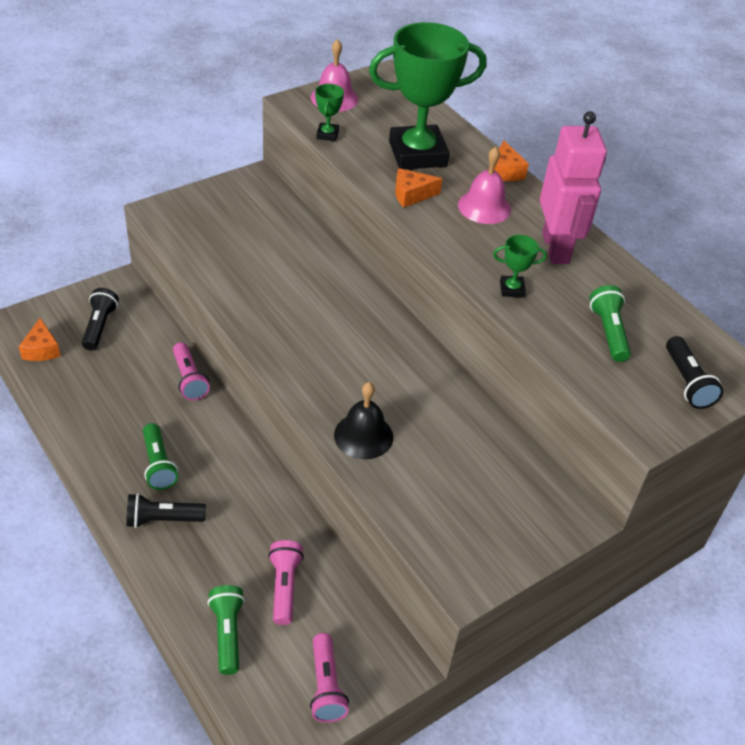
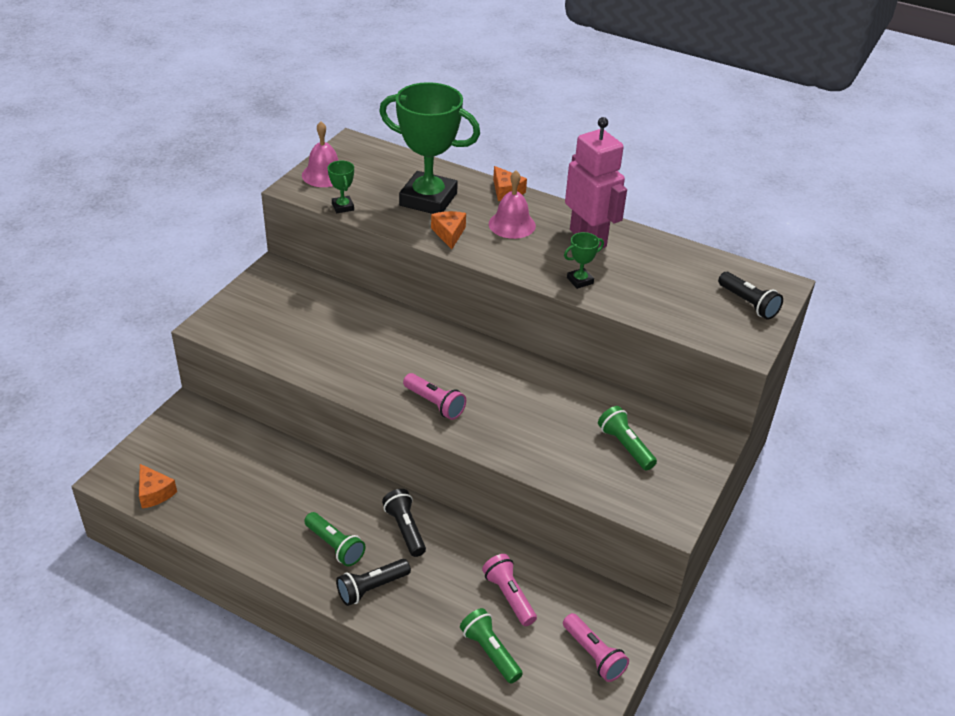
camera: 25 degrees left, 5 degrees down
(100, 326) = (194, 452): black flashlight -> black flashlight (405, 529)
(189, 379) = (309, 465): pink flashlight -> pink flashlight (435, 404)
(363, 435) = (518, 443): black bell -> none
(411, 195) = (449, 234): orange cheese -> orange cheese turned 120 degrees clockwise
(417, 154) = (428, 199): green trophy -> green trophy turned 60 degrees clockwise
(608, 332) = (670, 287): green flashlight -> green flashlight (625, 446)

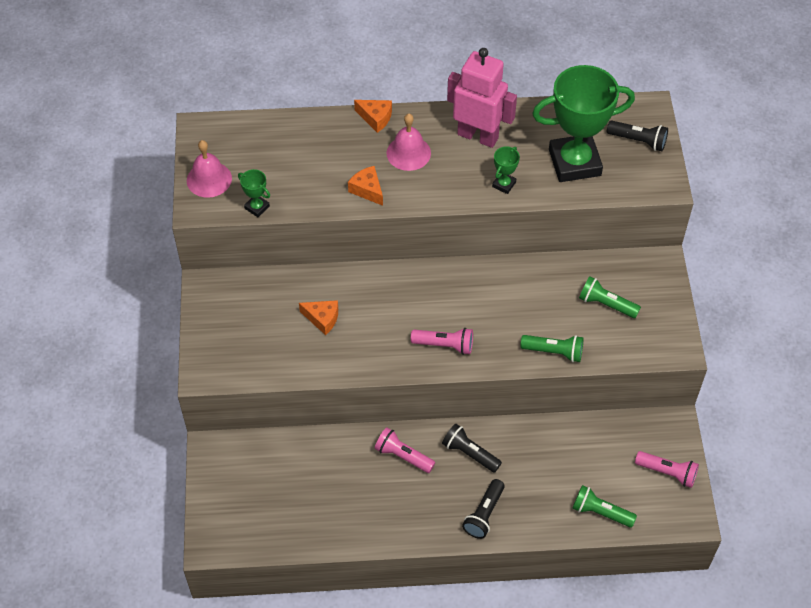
camera: 30 degrees left, 15 degrees up
(154, 493) = (256, 536): orange cheese -> orange cheese (322, 319)
(335, 546) = (431, 497): green flashlight -> green flashlight (554, 352)
(428, 199) = (320, 161): green trophy -> green trophy (574, 162)
(509, 596) = (581, 462): pink flashlight -> pink flashlight (403, 456)

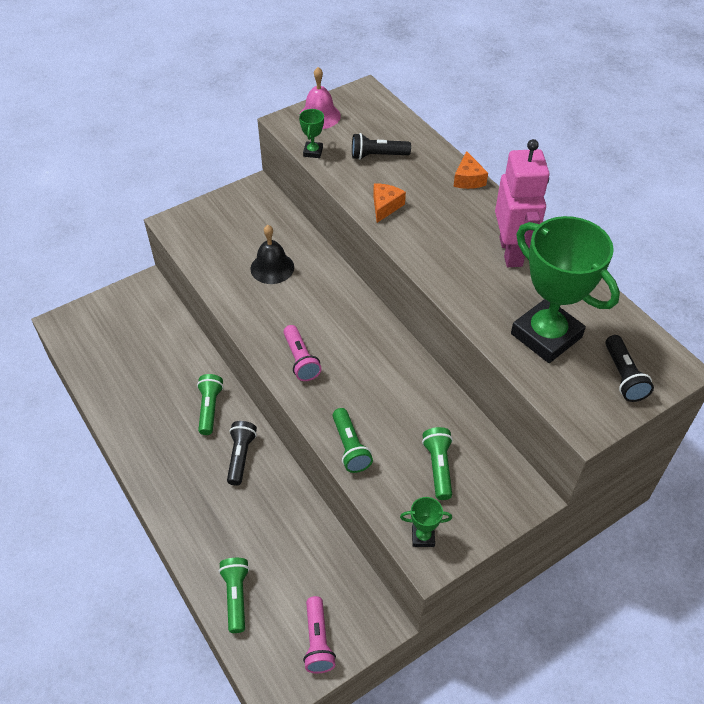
camera: 60 degrees right, 5 degrees down
(322, 319) = (272, 268): orange cheese -> black bell
(403, 456) = (209, 408): pink flashlight -> green flashlight
(408, 153) = (449, 215): pink bell -> none
(484, 514) = (182, 497): black flashlight -> black flashlight (377, 156)
(504, 184) = (471, 293): green trophy -> green trophy (423, 537)

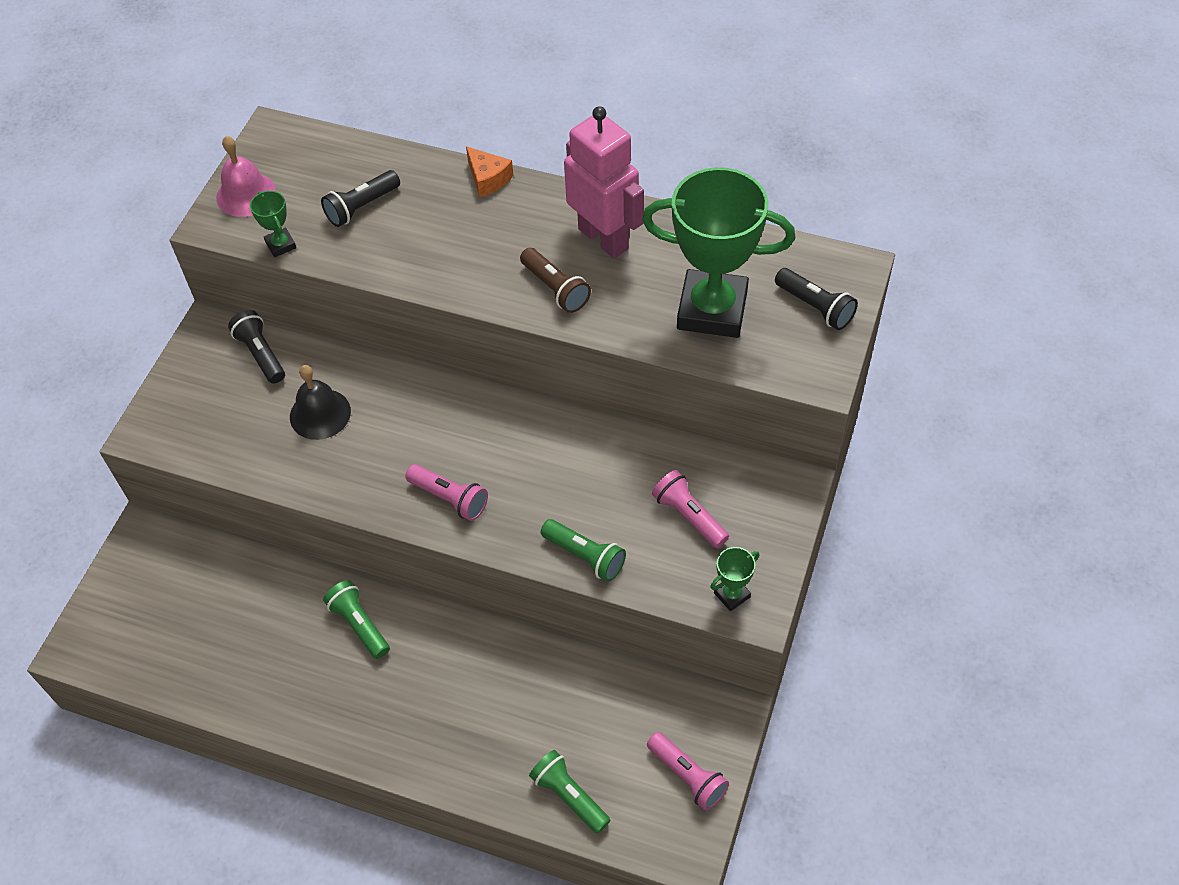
camera: 35 degrees left, 5 degrees up
(241, 456) = (443, 652): black flashlight -> black flashlight (261, 354)
(385, 206) = (425, 264): orange cheese -> none
(438, 467) = (689, 516): green flashlight -> pink flashlight
(452, 264) = (555, 289): none -> brown flashlight

